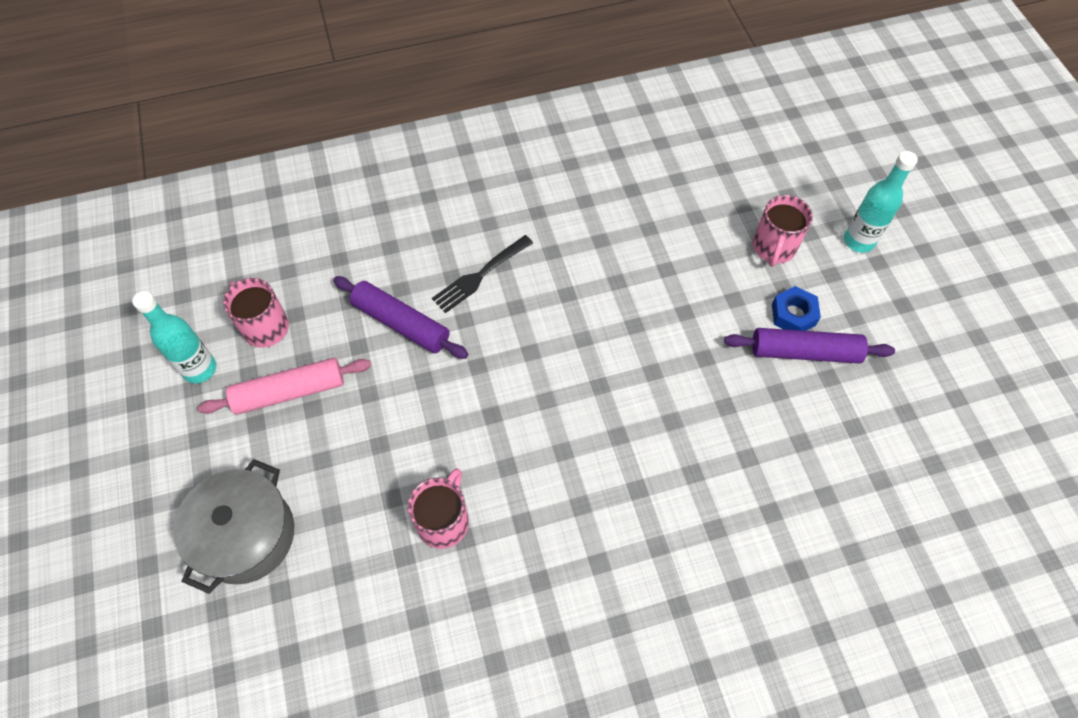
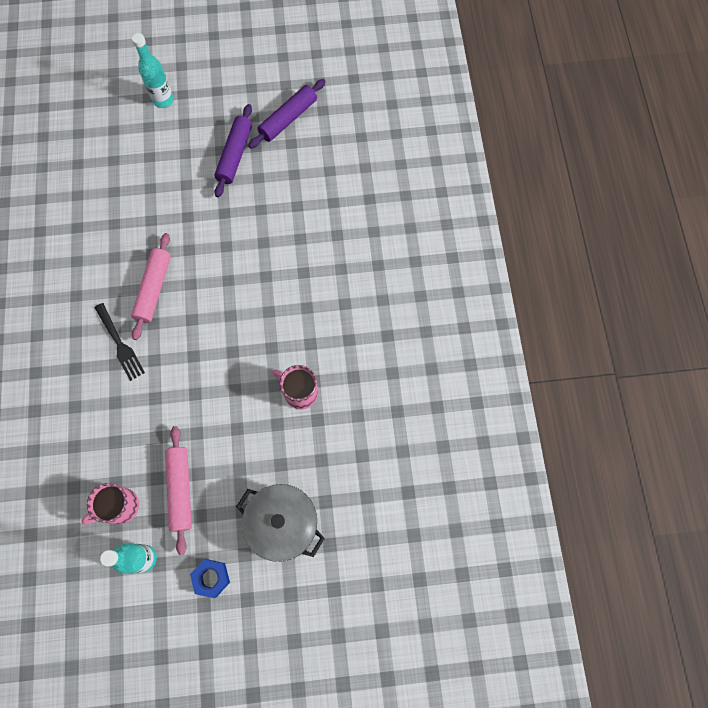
camera: 80 degrees left, 10 degrees up
(401, 323) = (145, 405): purple rolling pin -> purple rolling pin (288, 119)
(565, 296) = (154, 289): none -> pink rolling pin
(773, 248) = (153, 151): pink mug -> none
(793, 314) = (207, 153): blue nut -> blue nut (211, 578)

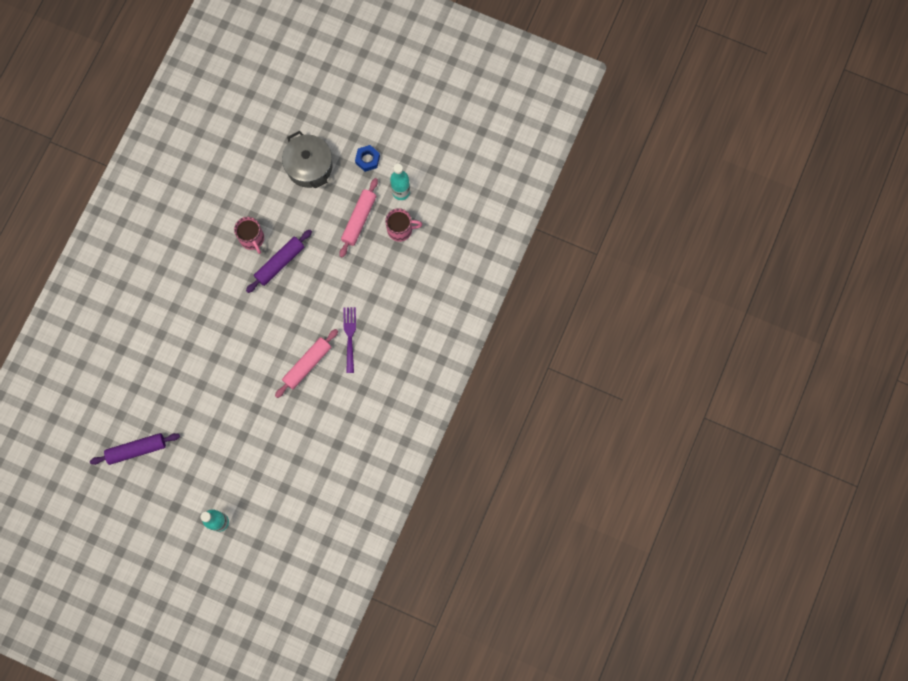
camera: 150 degrees left, 5 degrees up
(120, 344) = (350, 336): black fork -> purple fork
(235, 155) = (193, 440): purple rolling pin -> purple rolling pin (280, 263)

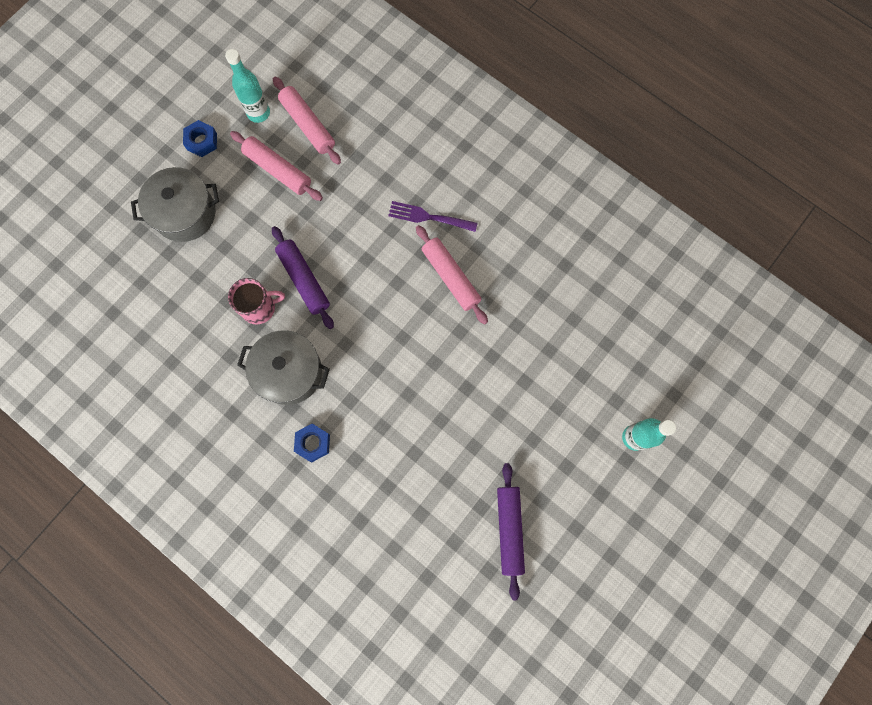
camera: 75 degrees left, 0 degrees up
(166, 303) = (313, 443): none -> blue nut
(211, 273) = (289, 372): none -> grey pot
(400, 230) = (308, 125): pink mug -> pink rolling pin

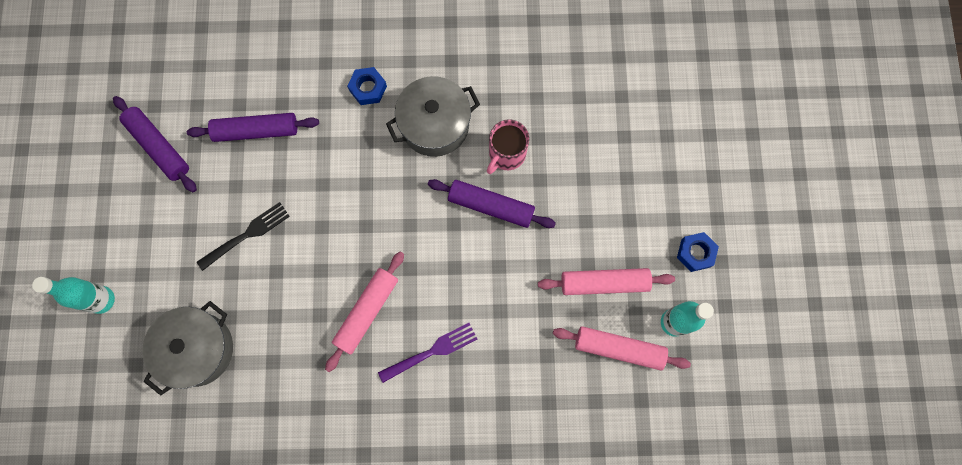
camera: 140 degrees right, 0 degrees up
(185, 213) = (644, 179): grey pot -> grey pot (197, 349)
(424, 479) = (256, 131): none -> purple rolling pin
(450, 277) = (366, 312): pink rolling pin -> pink rolling pin turned 75 degrees counterclockwise
(492, 401) = (247, 234): none -> black fork

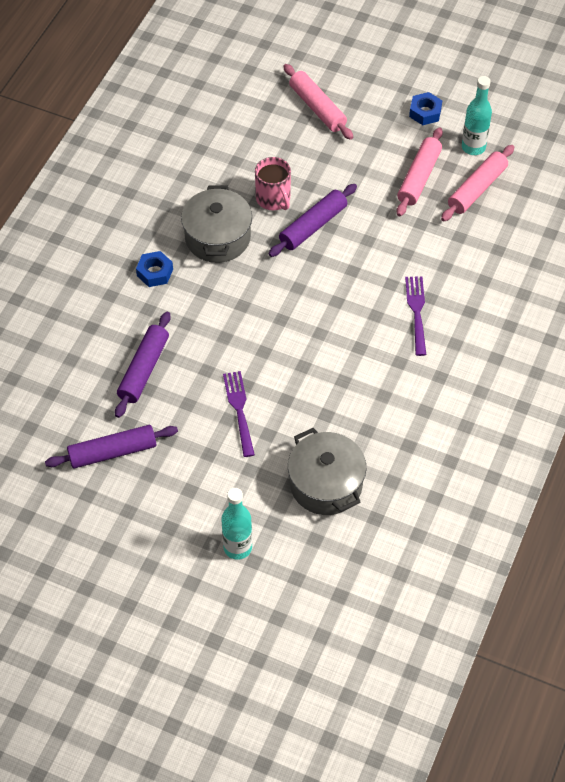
camera: 65 degrees left, 20 degrees down
(247, 234) = (239, 410): black fork -> purple fork
(366, 312) = (358, 345): pink rolling pin -> pink rolling pin (317, 108)

